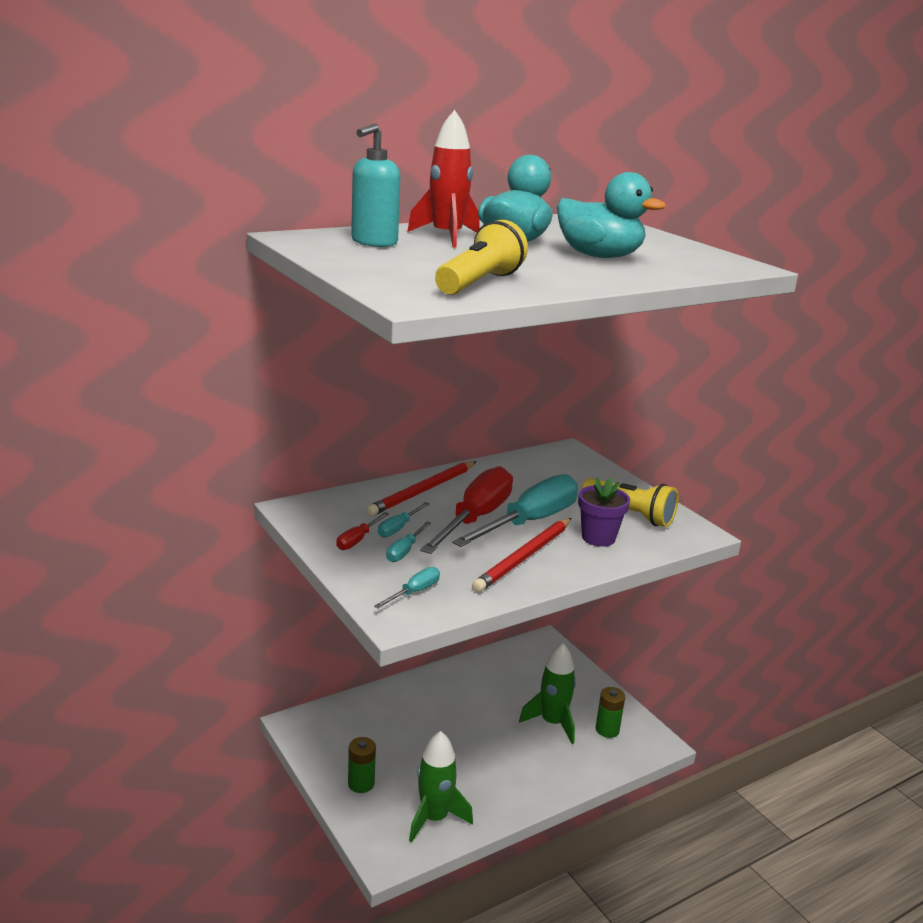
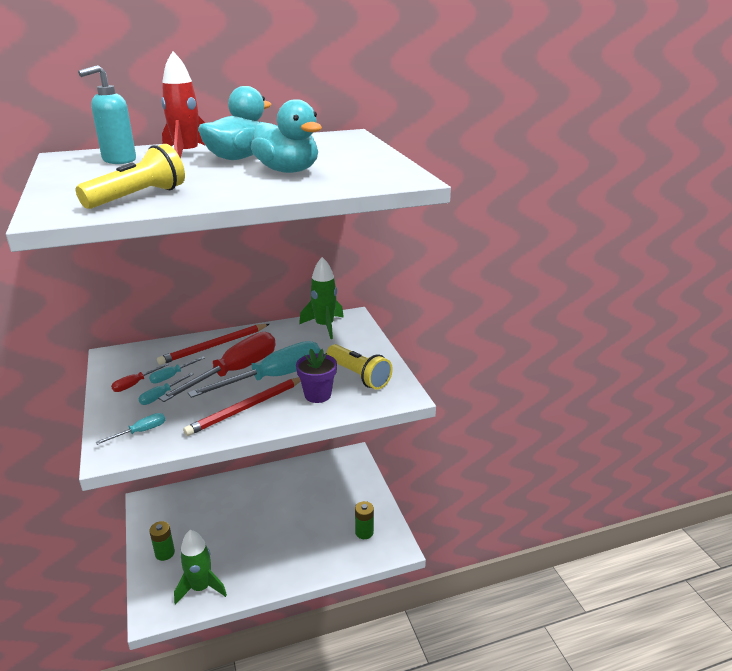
camera: 15 degrees right, 5 degrees up
(552, 723) = (325, 521): green rocket -> green rocket (324, 326)

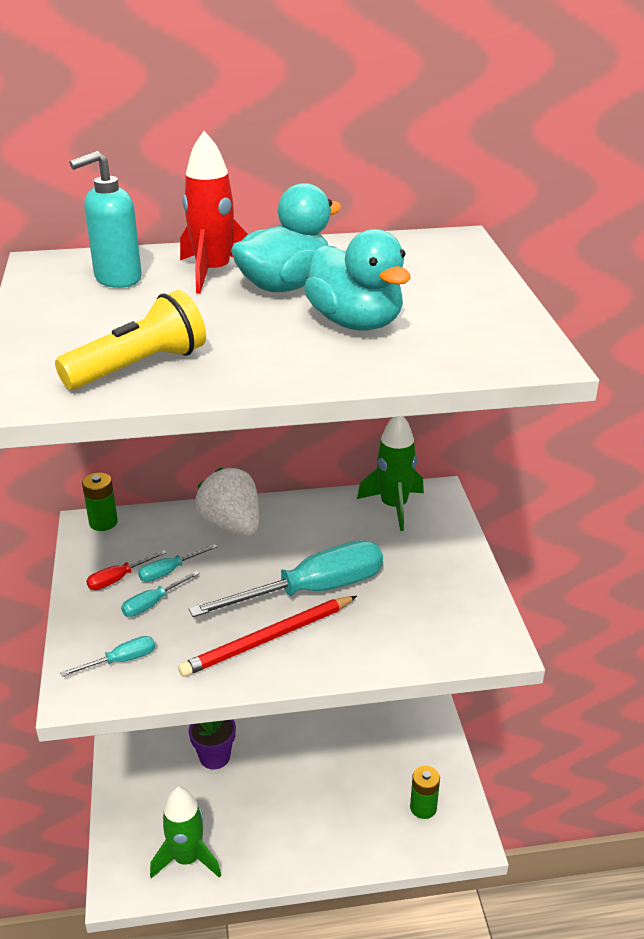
camera: 10 degrees right, 5 degrees up
(165, 553) = (143, 798): green battery -> green battery (103, 522)
(214, 346) = (231, 525): red pencil -> white strawberry
(235, 371) = (257, 573): red screwdriver -> none
(317, 395) = (371, 629): purple flower pot -> purple flower pot (214, 756)
(358, 376) = (435, 602): yellow flashlight -> none

